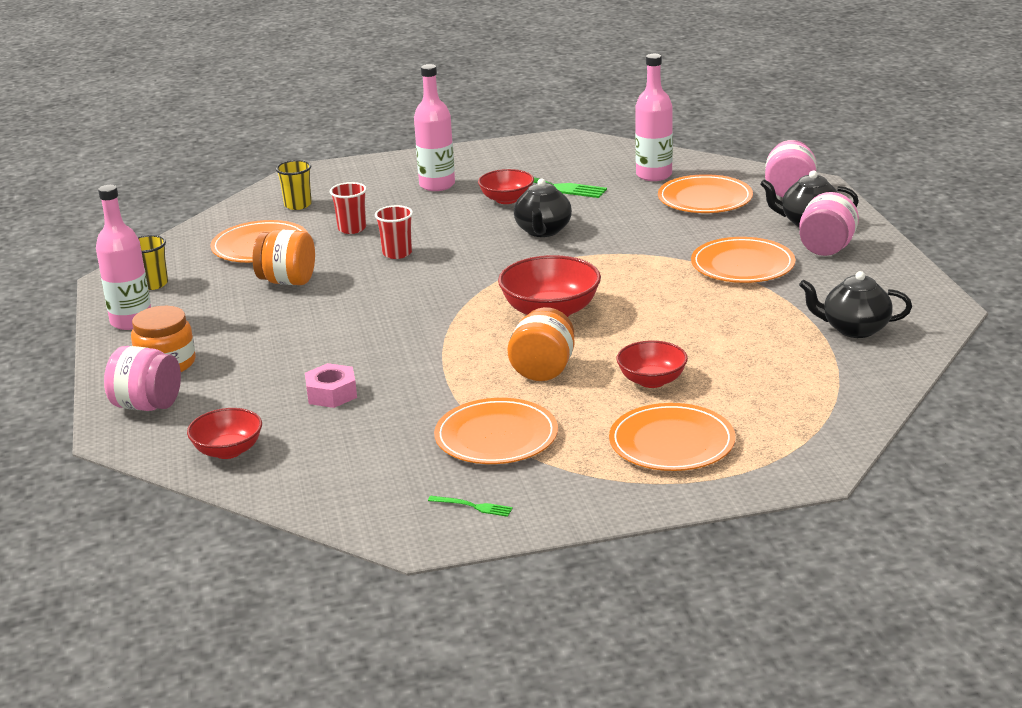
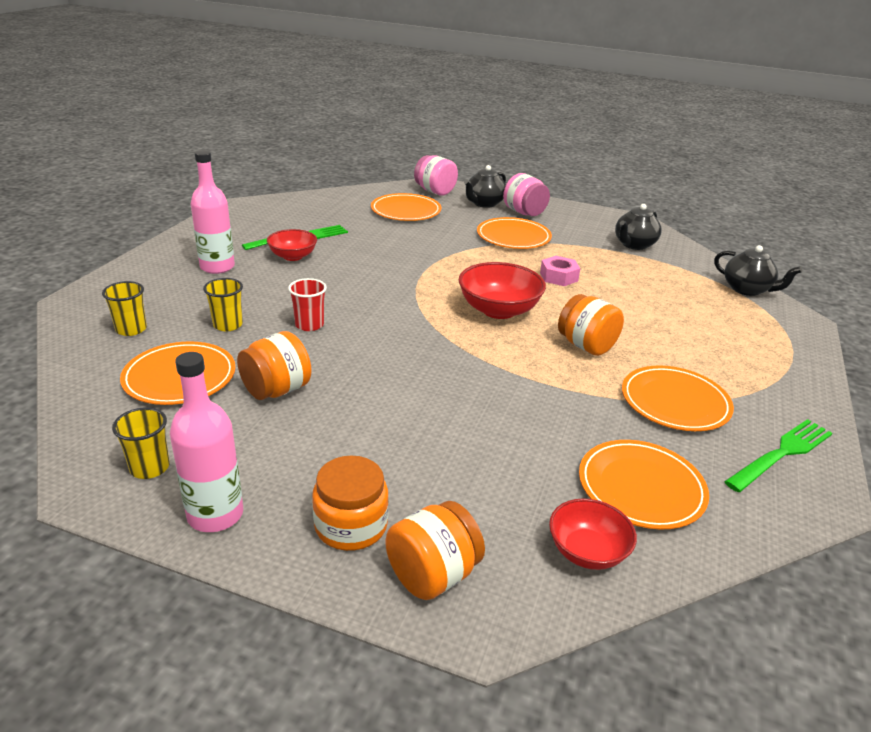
camera: 60 degrees left, 5 degrees up
(147, 405) = (432, 575): pink jar -> orange jar
(331, 393) = (528, 448): pink nut -> pink nut (558, 277)
(352, 229) = (228, 325): red cup -> yellow cup
(474, 506) = (782, 453): green fork -> green fork, size x2.11
(543, 231) = (367, 265): black teapot -> black teapot (747, 289)
(652, 381) = (641, 318): red bowl -> none
(654, 175) = (345, 208): pink bottle -> none
(671, 442) = (734, 345): orange plate -> orange plate (641, 487)

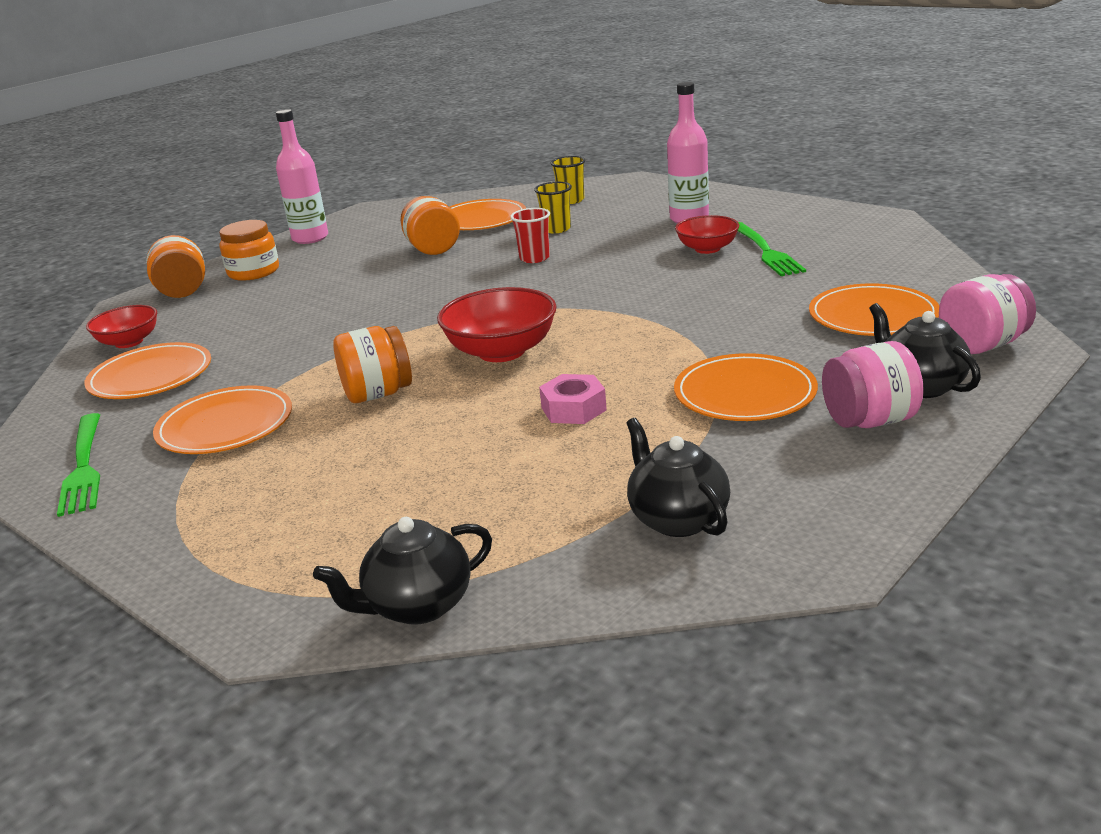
camera: 115 degrees right, 5 degrees down
(149, 467) = (376, 220): yellow cup -> none

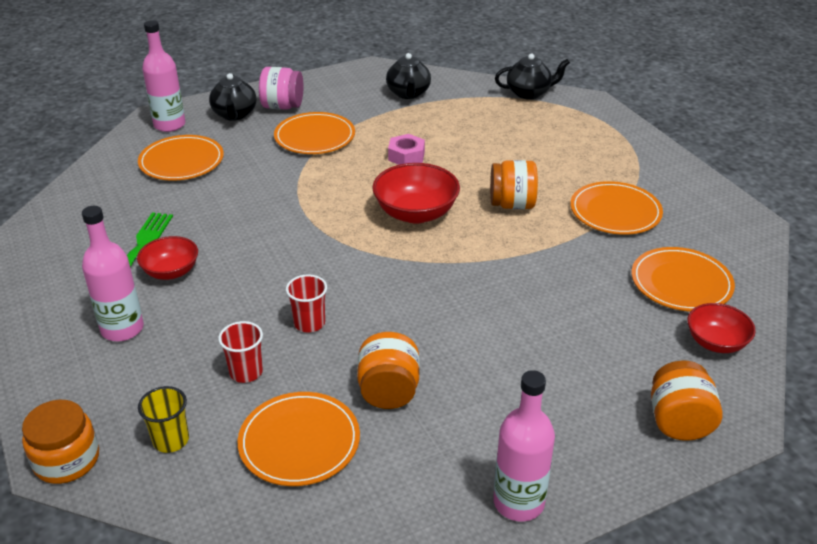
camera: 160 degrees left, 10 degrees up
(84, 467) = (704, 208): green fork -> none
(253, 272) = (597, 435): orange jar -> orange jar (67, 460)
(556, 229) = (246, 372): yellow cup -> red cup
(982, 345) = (169, 125): pink jar -> pink bottle

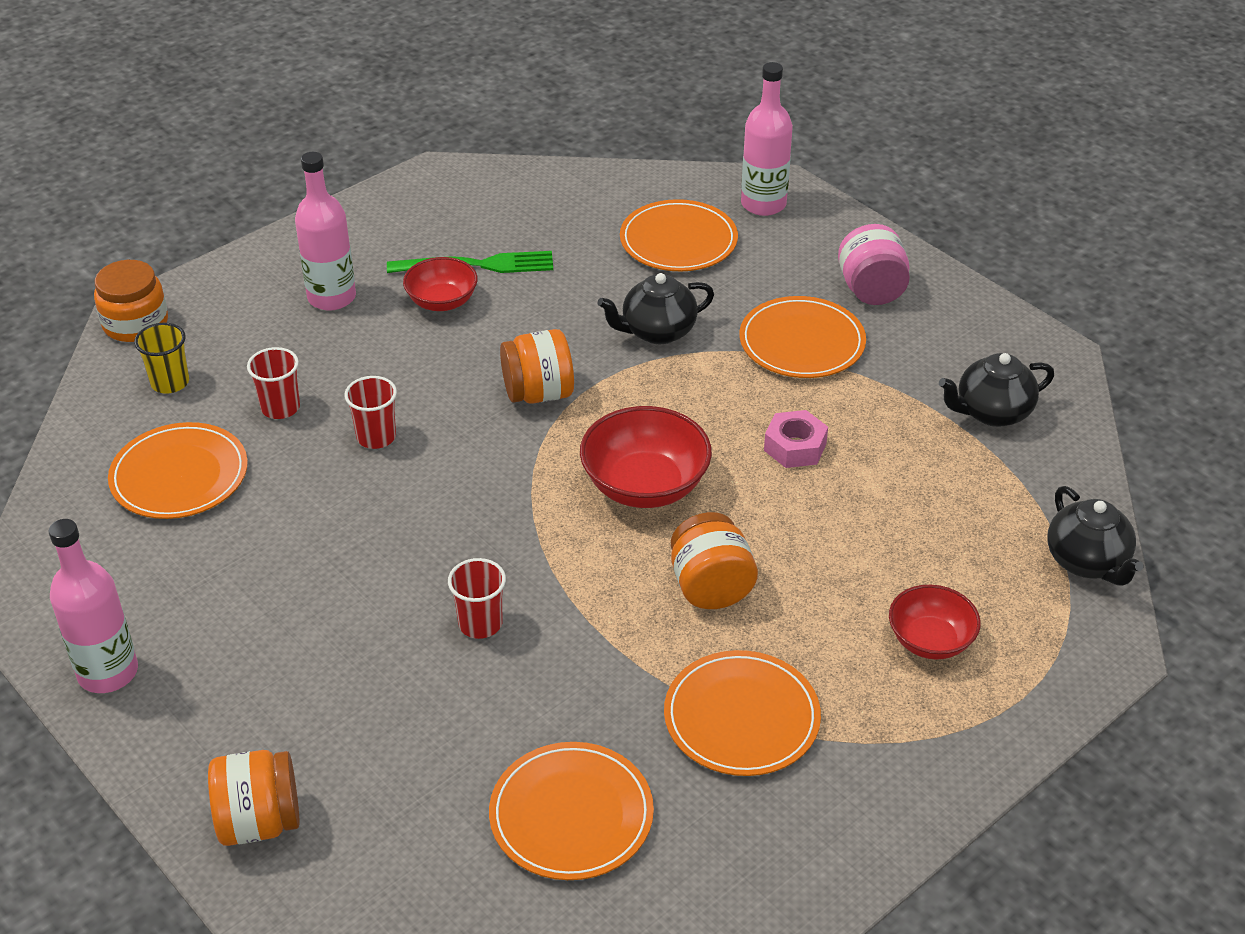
camera: 75 degrees right, 5 degrees up
(234, 115) = (822, 252): black teapot -> black teapot (657, 331)
(388, 391) = (269, 530): orange jar -> orange jar (538, 393)
(517, 297) = (480, 623): none -> red cup
(716, 342) = (435, 863): red bowl -> red bowl (930, 640)

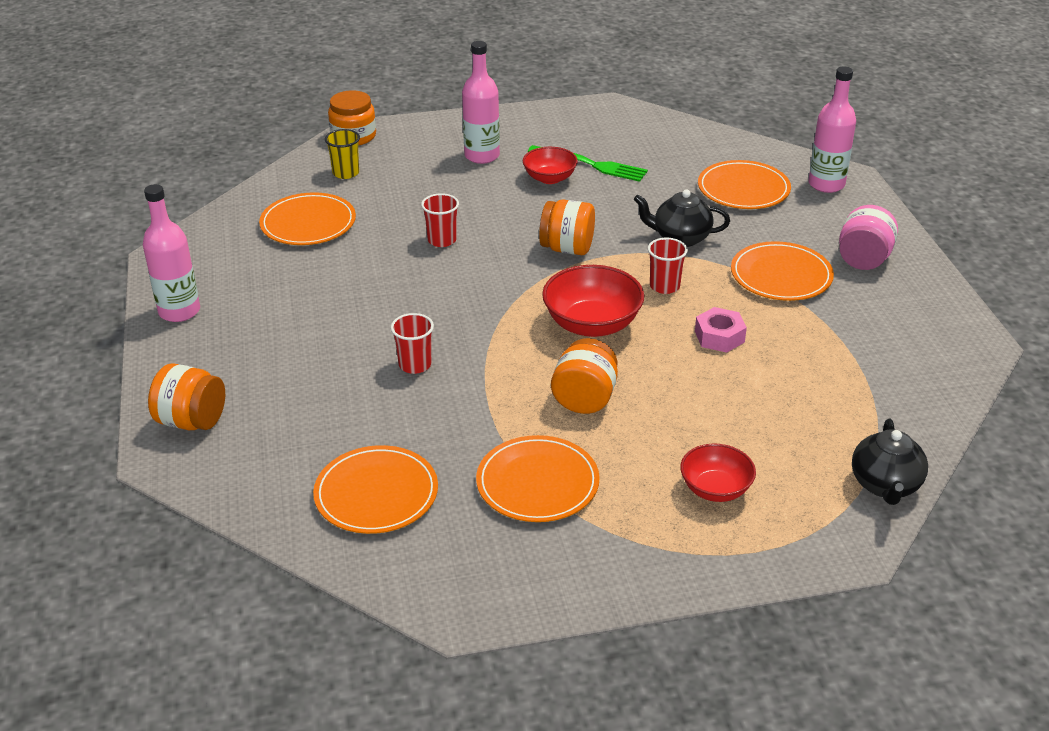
camera: 30 degrees right, 5 degrees down
(280, 408) = (398, 206): red cup -> red cup (664, 286)
(992, 412) = (892, 364): black teapot -> none

